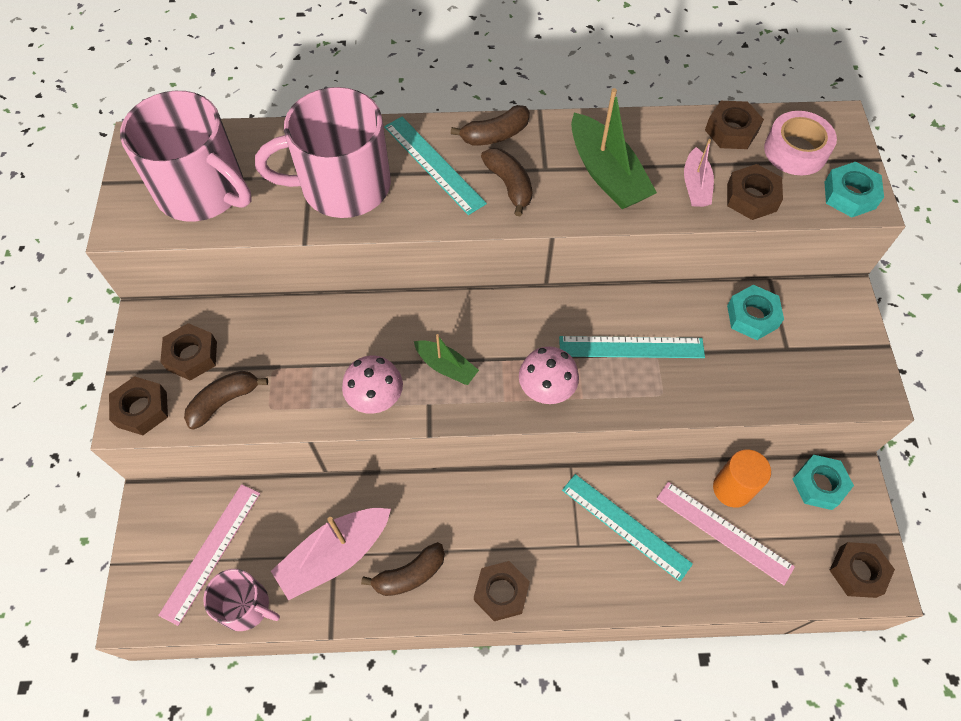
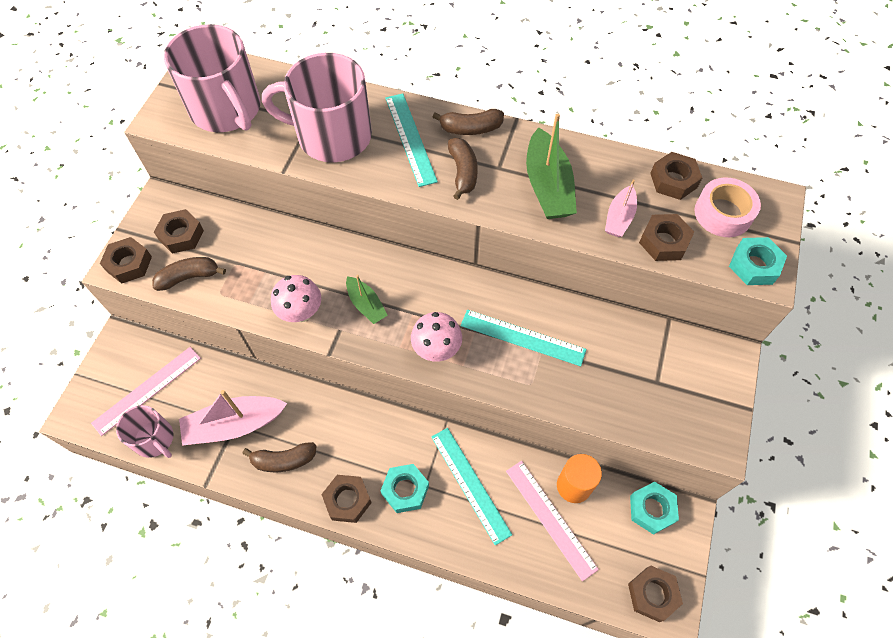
camera: 20 degrees right, 0 degrees up
(752, 316) = (638, 345): turquoise nut -> turquoise nut (405, 490)

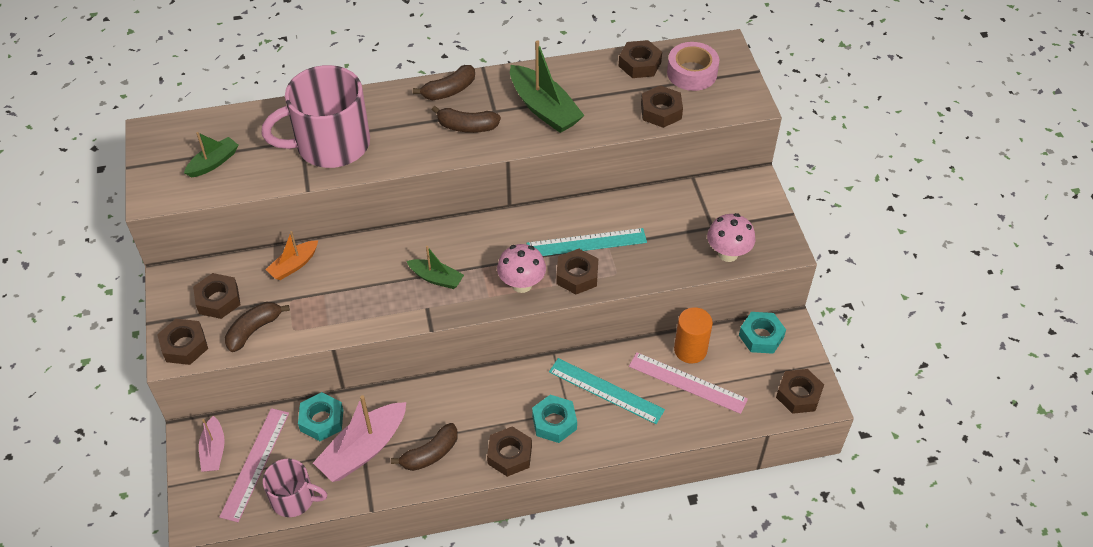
camera: 30 degrees left, 10 degrees down
(226, 109) = (213, 162): pink mug -> green boat
(259, 232) = (294, 265): none -> orange boat
(301, 313) = (382, 310): pink mushroom -> pink mushroom (728, 253)
(410, 138) = (402, 119): turquoise ruler -> none
(463, 172) = (467, 126): brown banana -> brown banana turned 135 degrees clockwise
(492, 367) = (577, 276): none -> brown nut
(619, 218) = (616, 108): pink boat -> pink boat (214, 451)
(754, 265) = (737, 100): turquoise nut -> turquoise nut (322, 420)

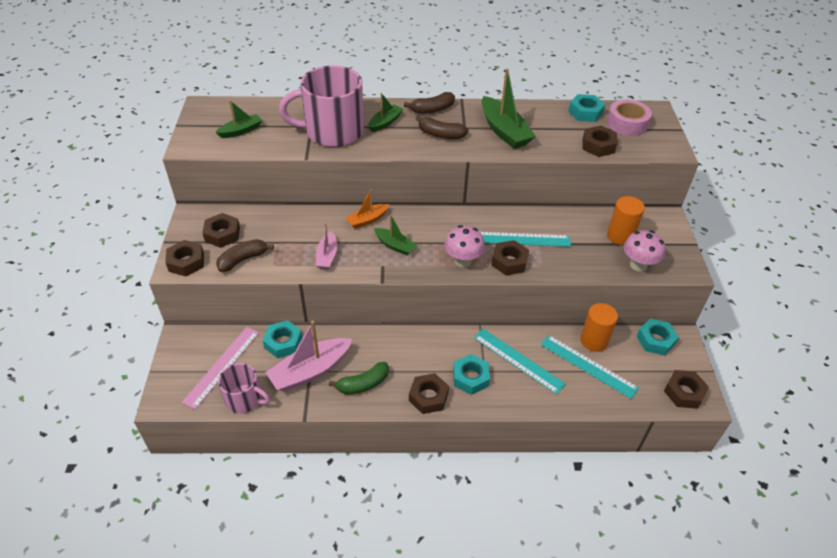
camera: 10 degrees right, 5 degrees down
(214, 451) = (193, 350): pink boat -> pink boat (327, 256)
(294, 265) = (287, 219): orange boat -> orange boat (367, 220)
(394, 120) = (385, 123): none -> green boat
(430, 454) = (363, 384): brown banana -> green banana
(639, 64) = (585, 112): brown nut -> turquoise nut
(687, 382) = (588, 366): pink ruler -> turquoise ruler
(703, 218) = (620, 236): none -> orange cylinder

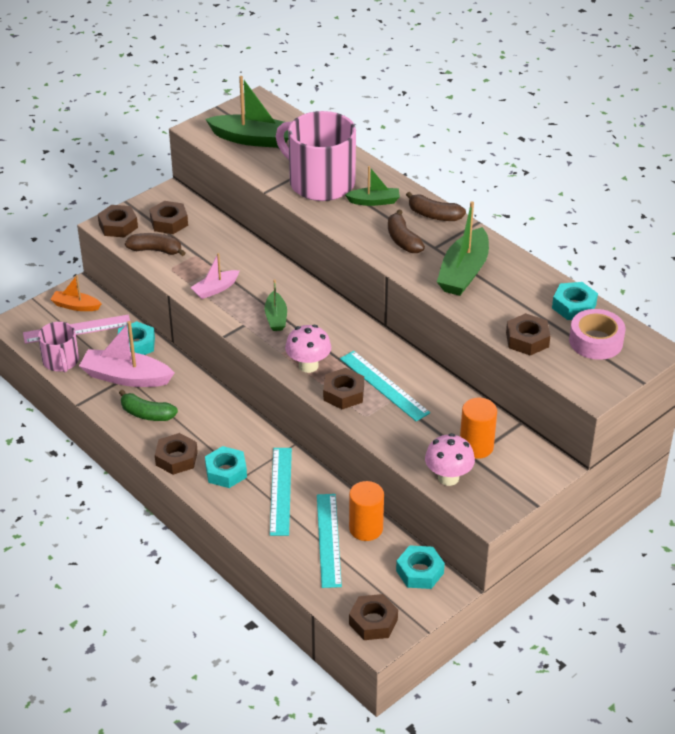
camera: 50 degrees right, 5 degrees down
(241, 131) = (253, 139): green boat -> green boat, size x1.75
(367, 220) = (287, 284): orange boat -> orange boat (76, 306)

